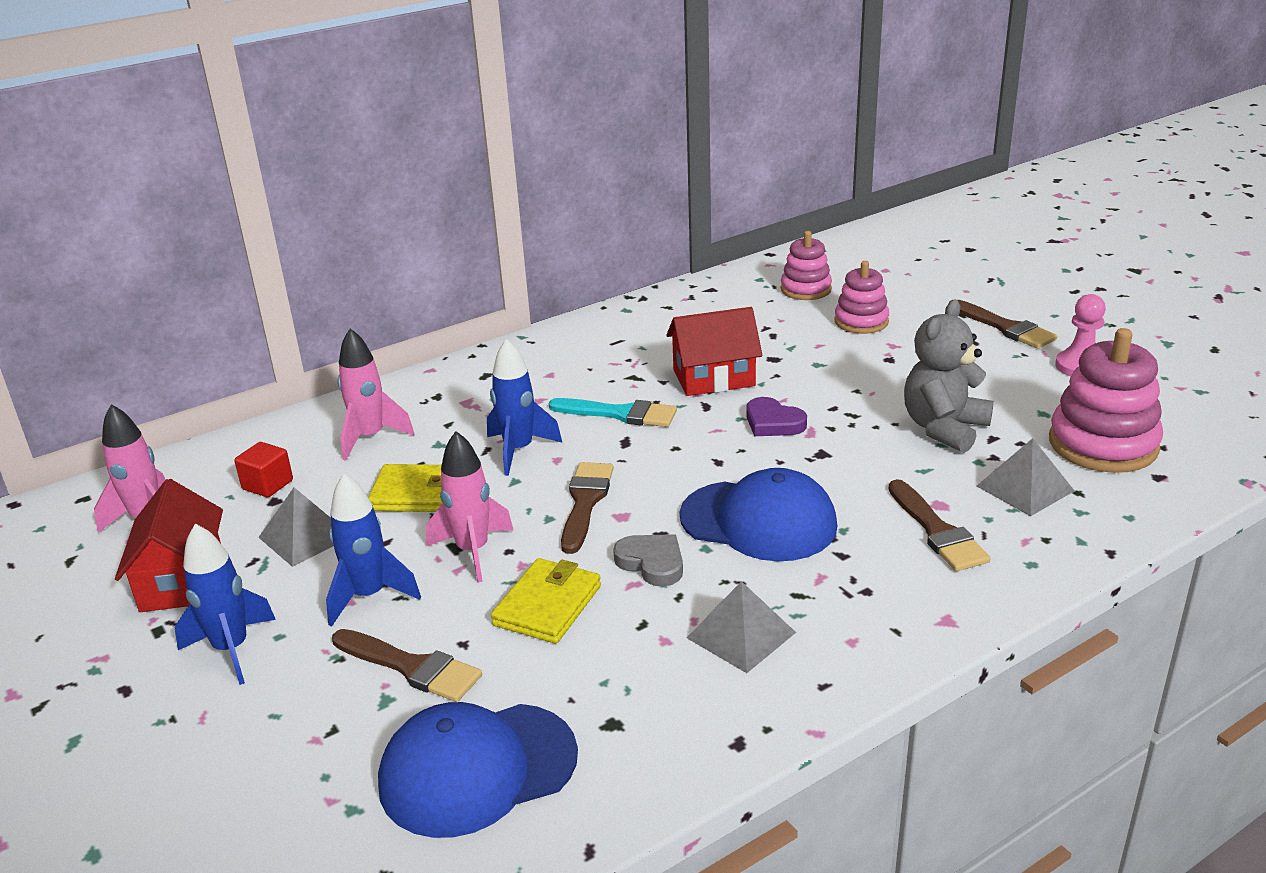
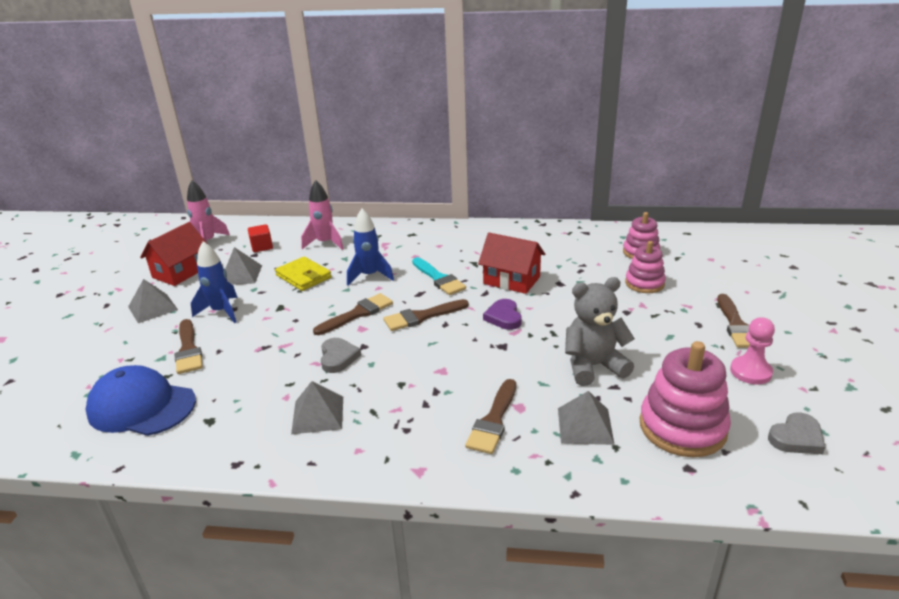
camera: 40 degrees right, 0 degrees up
(231, 649) = (153, 308): blue rocket -> grey pyramid
(473, 551) = (282, 313): pink rocket -> none
(547, 605) = (270, 353): yellow wallet -> none
(675, 466) = (422, 317): none -> brown brush
(758, 521) = (415, 364): blue cap -> none
(1193, 406) = (796, 438): none -> grey heart

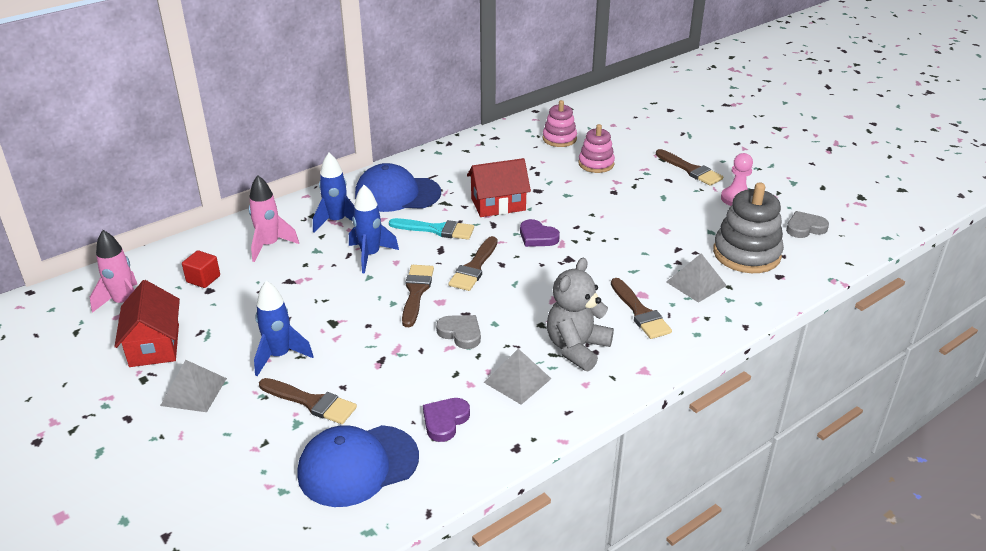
camera: 45 degrees left, 5 degrees up
(230, 412) = (445, 421): none -> purple heart
(240, 275) = (233, 315): grey pyramid -> none
(303, 276) = (305, 285): yellow wallet -> none
(385, 245) = (337, 221): none -> blue rocket
(451, 244) = (397, 194): none -> blue cap
(593, 366) = (647, 242): grey teddy bear -> grey teddy bear (577, 348)
(682, 427) = (746, 254): pink stacking toy -> grey stacking toy
(796, 438) = (805, 228): grey heart -> grey heart turned 120 degrees counterclockwise

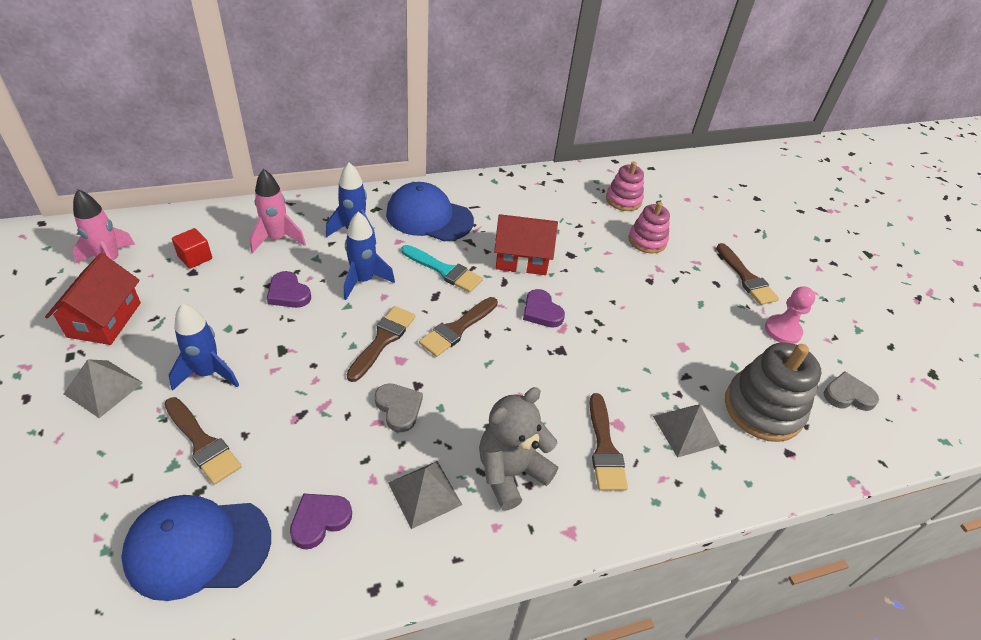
camera: 15 degrees right, 10 degrees up
(309, 282) = (288, 293): none -> purple heart

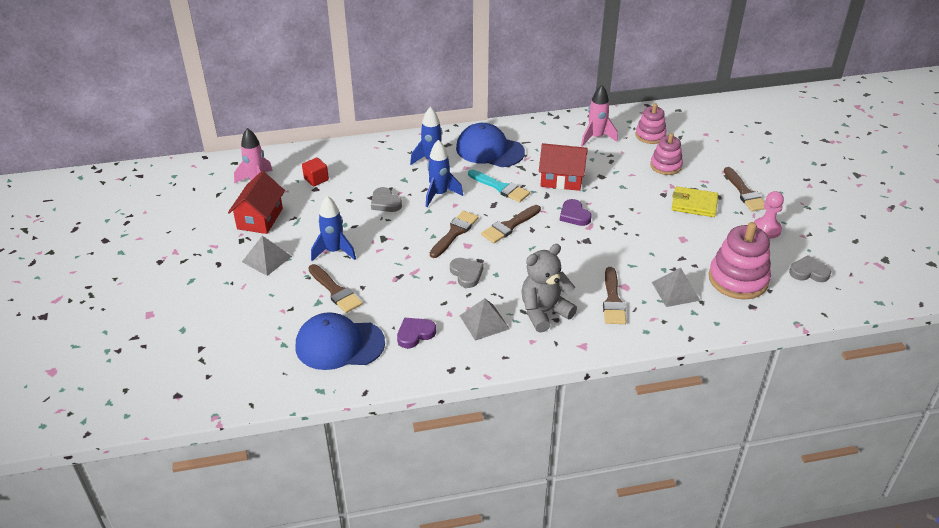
camera: 10 degrees right, 5 degrees down
(277, 239) = (374, 166): pink rocket -> pink rocket (596, 138)
(288, 293) = (385, 202): purple heart -> grey heart
(689, 295) = (694, 204): none -> yellow wallet
(763, 409) = (738, 279): grey stacking toy -> pink stacking toy

